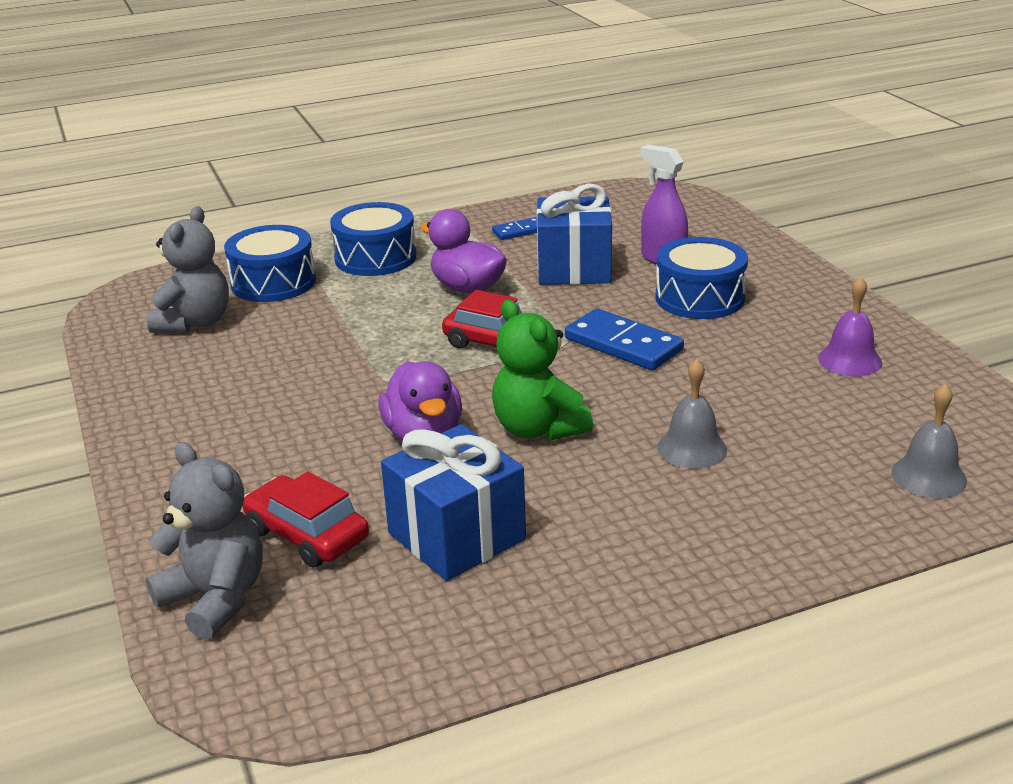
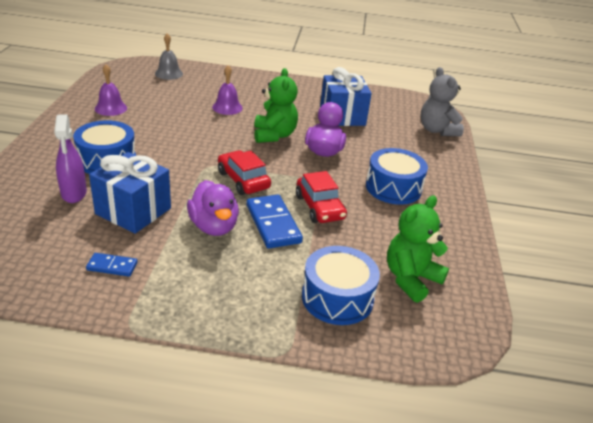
camera: 155 degrees left, 5 degrees up
(195, 323) = (411, 279): grey teddy bear -> green teddy bear
(307, 535) = (396, 136): red car -> red car (319, 207)
(375, 258) = (243, 289): blue drum -> blue drum (393, 188)
(623, 344) = (186, 153): blue domino -> blue domino (273, 224)
(692, 448) = (227, 107): grey bell -> purple bell

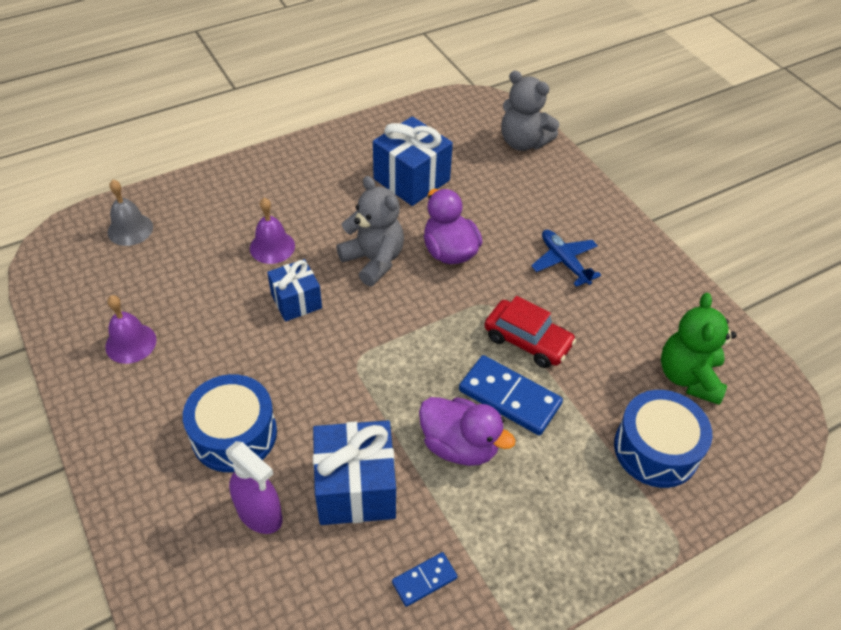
camera: 35 degrees left, 15 degrees up
(210, 131) = (296, 301): none -> blue gift
(243, 180) = (416, 355): red car -> none
(274, 135) = (373, 260): green teddy bear -> grey teddy bear
(393, 188) = (564, 262): blue drum -> blue plane

